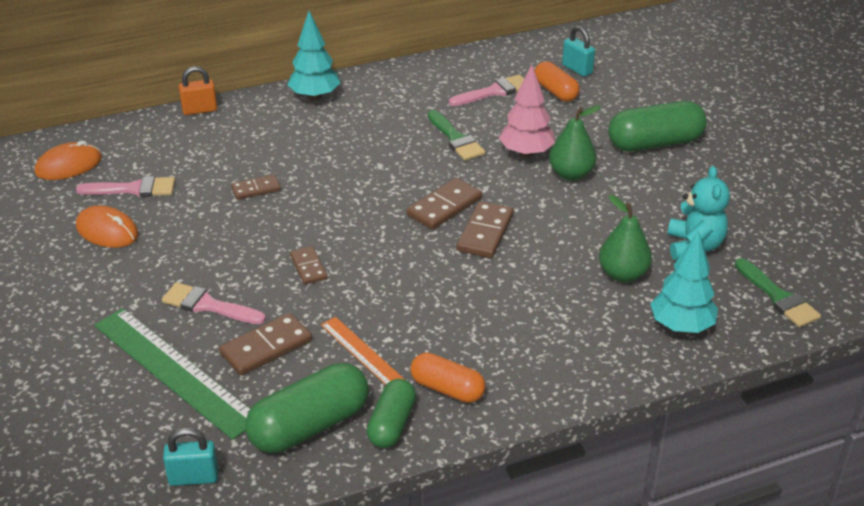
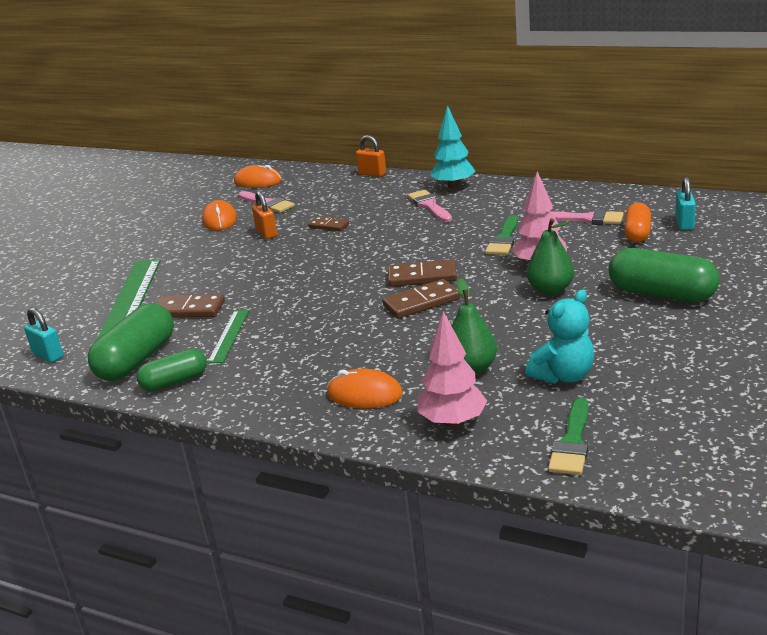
camera: 50 degrees right, 10 degrees down
(198, 225) = (266, 233): none -> orange padlock
(208, 305) = (200, 276): pink brush -> pink brush (429, 205)
(308, 267) = (282, 278): brown domino -> none
(309, 426) = (137, 360): green capsule -> green capsule turned 75 degrees counterclockwise
(362, 352) = (229, 336): orange ruler -> green ruler
(447, 389) = (236, 379): orange capsule -> none
(580, 341) = (364, 394): none -> orange mouse
(681, 326) = (453, 422): turquoise tree -> pink tree

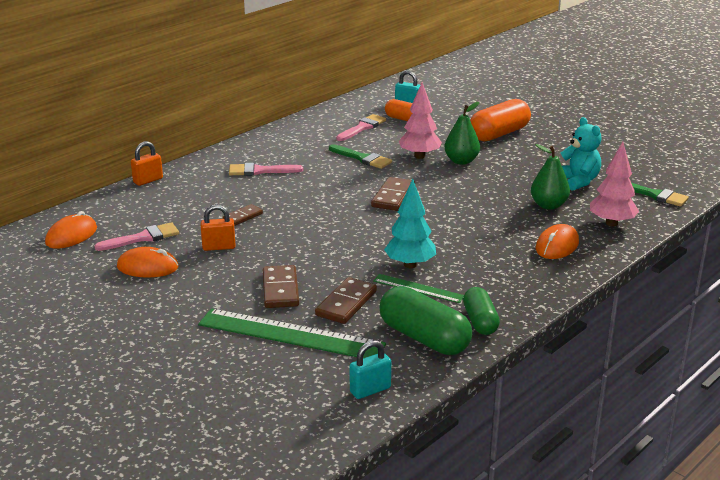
camera: 75 degrees left, 0 degrees up
(421, 302) = (436, 204): brown domino -> brown domino (280, 289)
(453, 186) = (232, 155): turquoise tree -> turquoise tree (410, 265)
(661, 294) = (499, 134): green capsule -> orange capsule

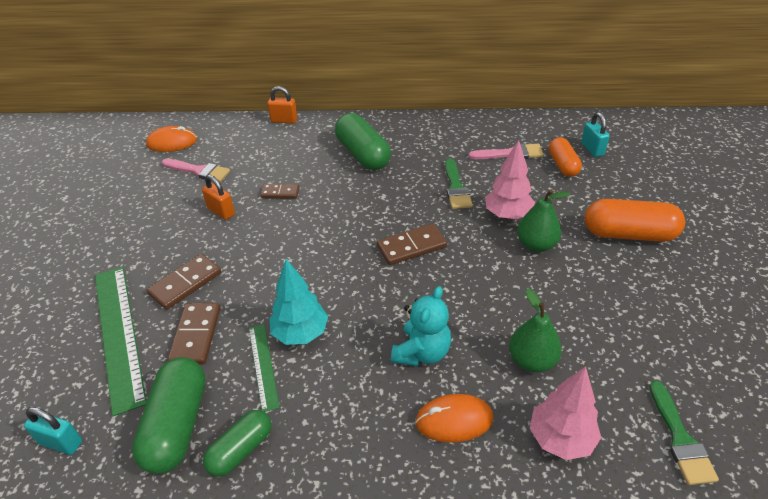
camera: 50 degrees right, 15 degrees up
(148, 267) = (159, 200): orange mouse -> none
(260, 171) = (363, 154): pink brush -> green capsule
(346, 303) = (196, 335): brown domino -> brown domino turned 75 degrees counterclockwise
(578, 181) = (616, 352): turquoise teddy bear -> turquoise teddy bear (422, 352)

